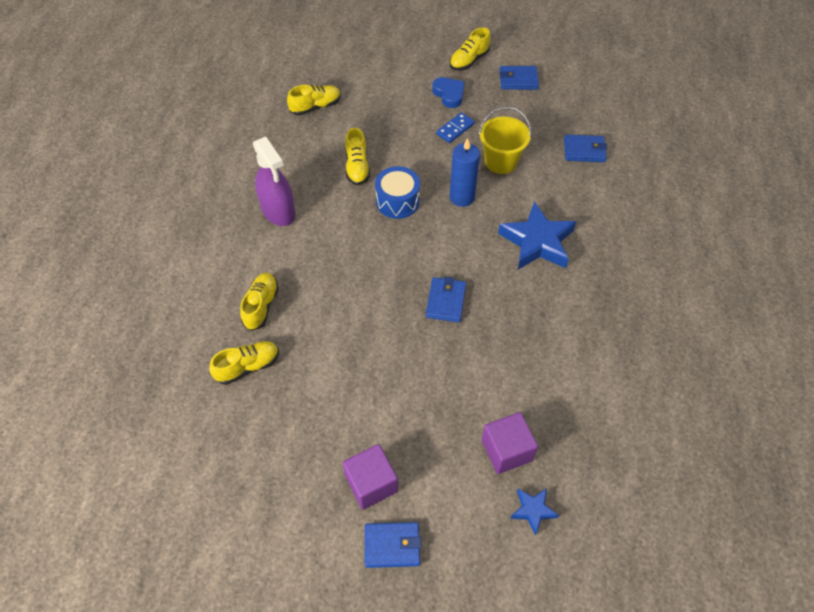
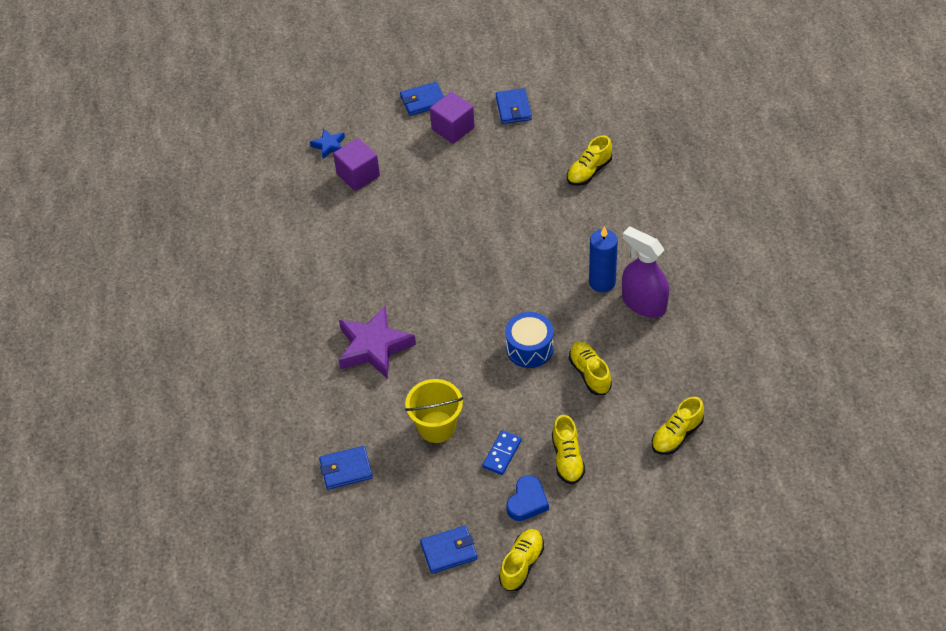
camera: 165 degrees right, 5 degrees down
(261, 306) = (606, 217): yellow shoe -> yellow shoe (567, 458)
(446, 301) = (444, 267): blue wallet -> blue wallet (513, 108)
(449, 94) = (527, 501): blue heart -> blue heart turned 105 degrees counterclockwise
(462, 197) = (465, 372): blue candle -> blue candle (602, 282)
(537, 242) = (374, 347): blue star -> purple star

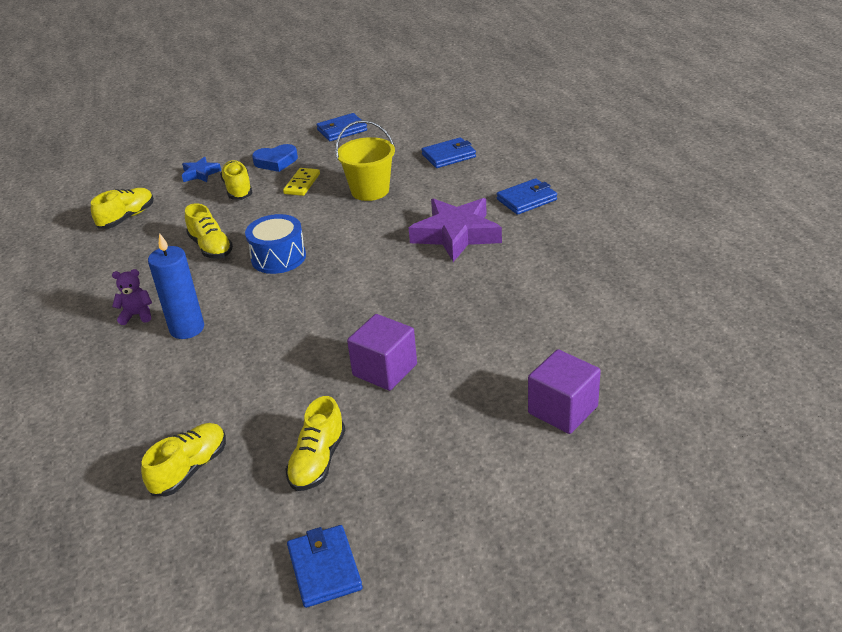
camera: 170 degrees right, 15 degrees down
(329, 146) = (634, 448): blue star -> blue star (200, 173)
(423, 101) = (502, 559): blue wallet -> blue wallet (526, 200)
(453, 128) = (430, 511): purple cube -> purple cube (385, 370)
(502, 454) = (302, 184): blue domino -> yellow domino
(521, 564) = (279, 132): yellow shoe -> yellow shoe (318, 461)
(527, 501) = (276, 162): blue heart -> blue heart turned 120 degrees counterclockwise
(644, 303) = (137, 315): purple spray bottle -> purple teddy bear

